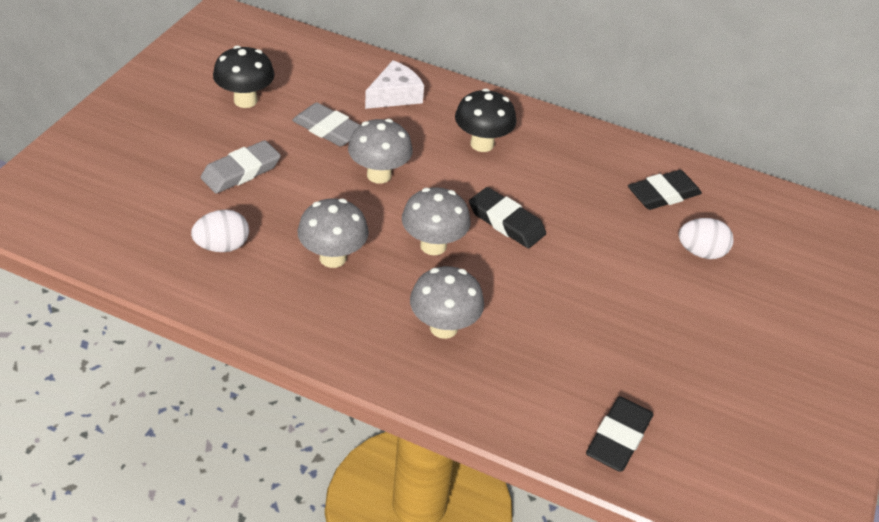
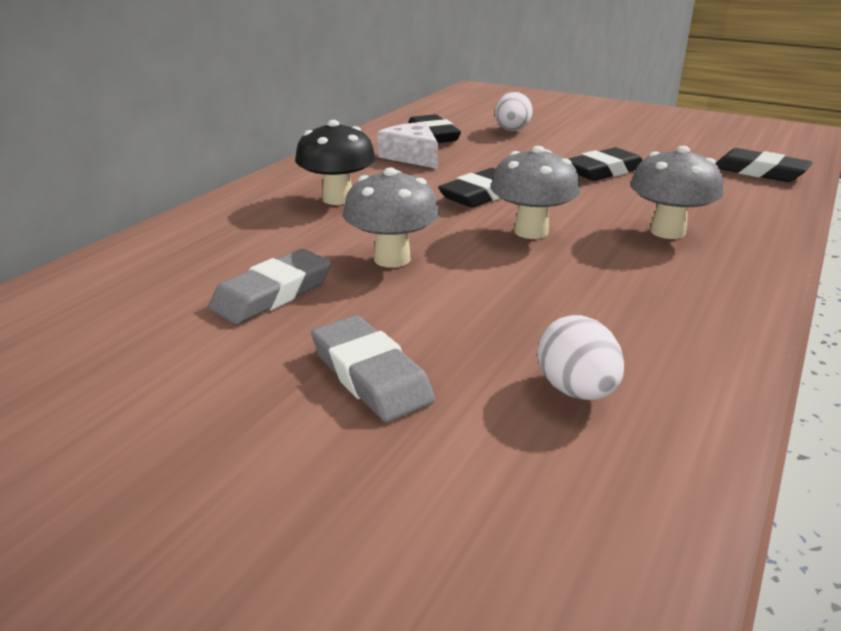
camera: 80 degrees left, 15 degrees down
(245, 100) = (149, 375): black mushroom -> none
(333, 258) = (573, 293): grey mushroom -> none
(395, 95) = (209, 243): white cheese -> white cheese (412, 156)
(588, 309) = (603, 171): none -> black eraser

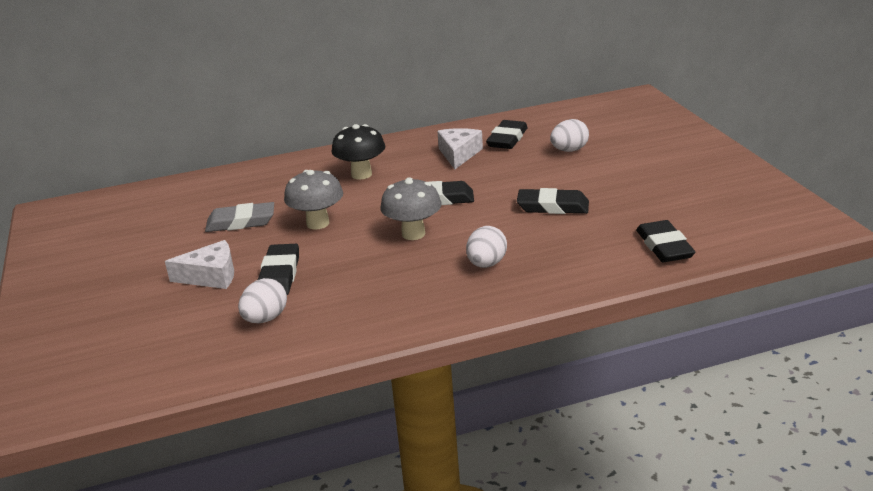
camera: 45 degrees right, 0 degrees up
(371, 375) = (211, 276): grey eraser -> white cheese
(471, 331) = (279, 275): none -> black eraser
(667, 232) = (486, 264): grey mushroom -> white egg

